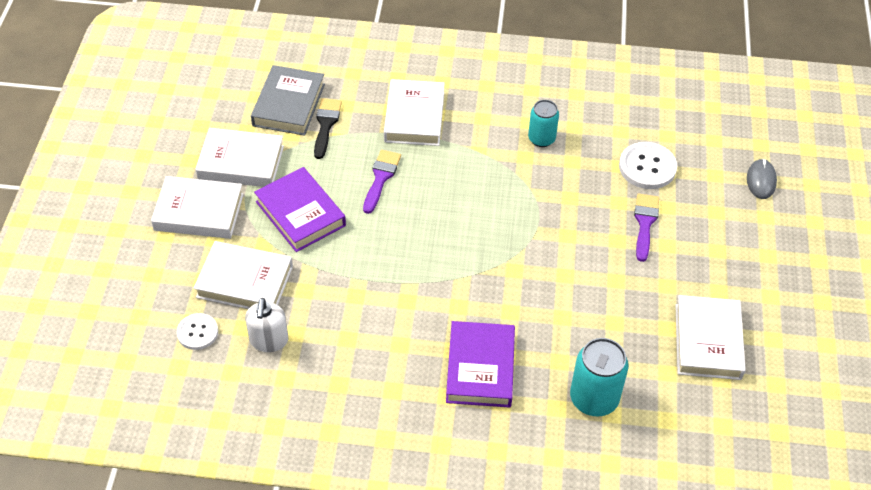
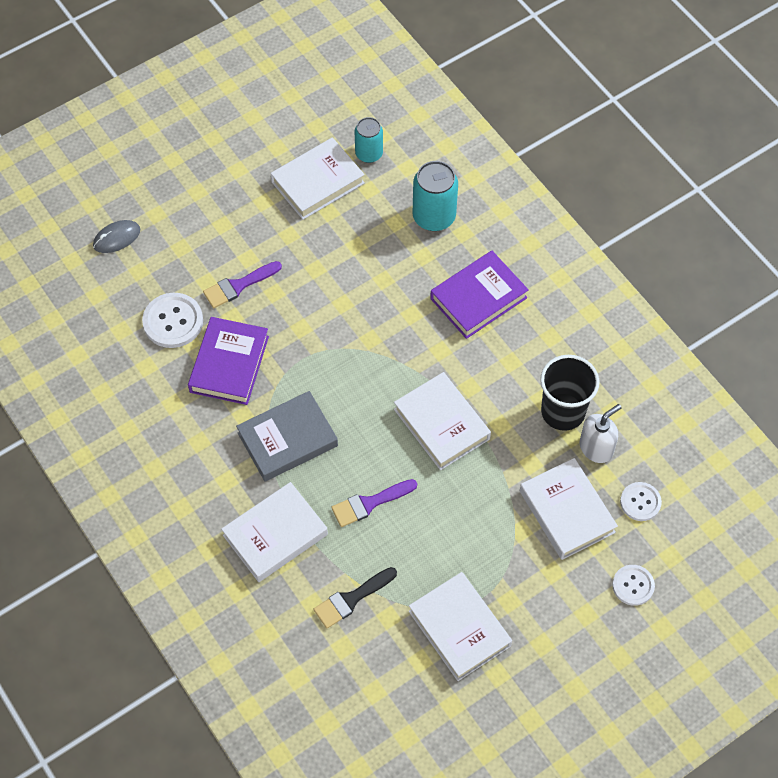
camera: 130 degrees left, 10 degrees up
(149, 276) = (633, 585): none -> white button
(199, 212) = (540, 610): white book -> white book (441, 424)
(288, 105) = (357, 652): grey book -> grey book (287, 439)
(300, 213) = (465, 531): purple book -> purple book (229, 364)
(321, 344) = (563, 411): none -> black cup
(541, 139) = (210, 418): turquoise can -> turquoise can (369, 154)

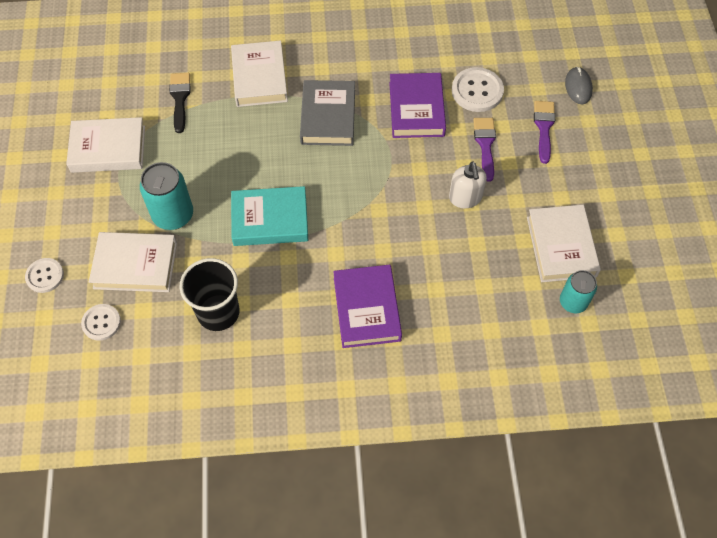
camera: 120 degrees right, 0 degrees up
(229, 364) = (416, 109): purple book -> purple book turned 45 degrees clockwise
(369, 503) = (241, 142): purple brush -> purple brush (544, 128)
(434, 217) = (473, 319): turquoise can -> turquoise can (173, 215)
(441, 424) = (270, 220): white book -> turquoise book
(596, 448) = (169, 318): white soap dispenser -> white soap dispenser (465, 198)

